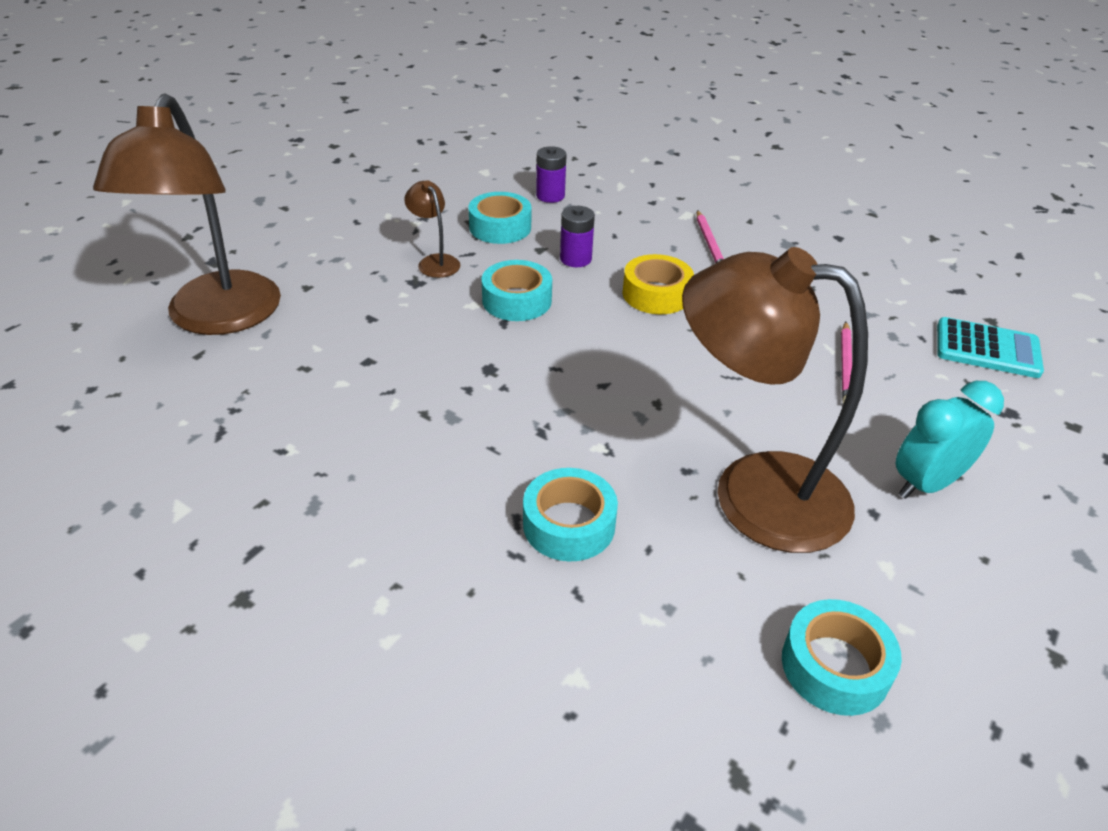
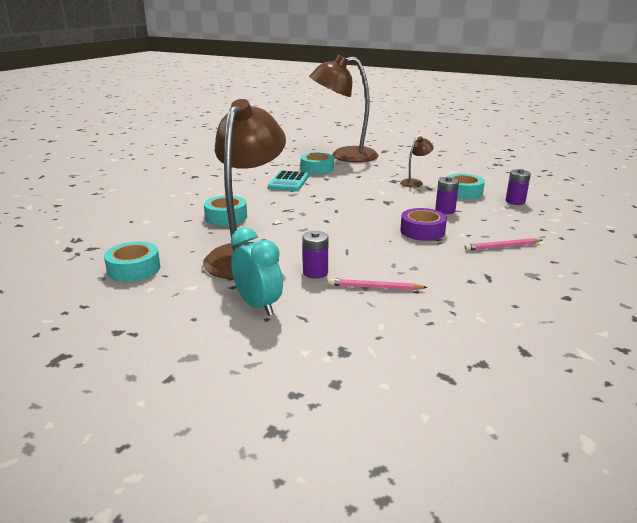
camera: 85 degrees right, 15 degrees down
(517, 300) = (391, 200): turquoise tape -> turquoise tape (317, 169)
(656, 294) = (422, 231): yellow tape -> purple tape
(810, 416) = (315, 272): none -> purple battery
(987, 349) = (431, 353): turquoise calculator -> turquoise calculator (288, 182)

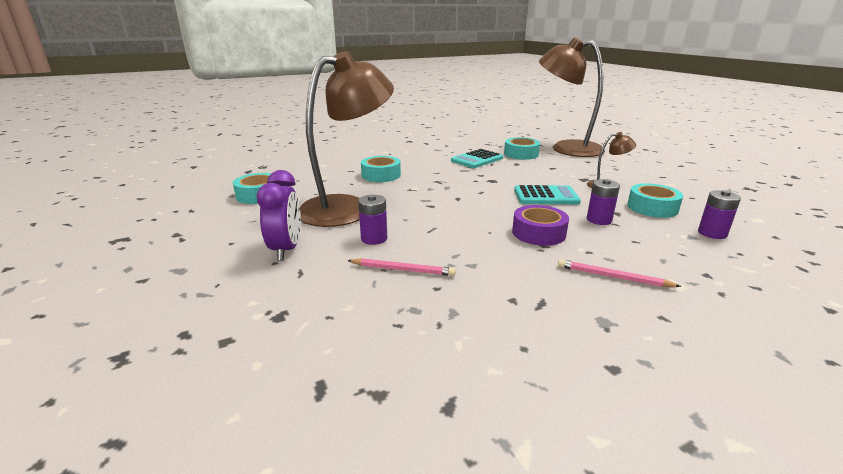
camera: 35 degrees right, 0 degrees up
(258, 305) = (286, 250): turquoise clock -> purple clock
(375, 287) = (402, 270): pink pencil -> pink pencil turned 150 degrees clockwise
(387, 201) = (546, 196): none -> turquoise calculator

